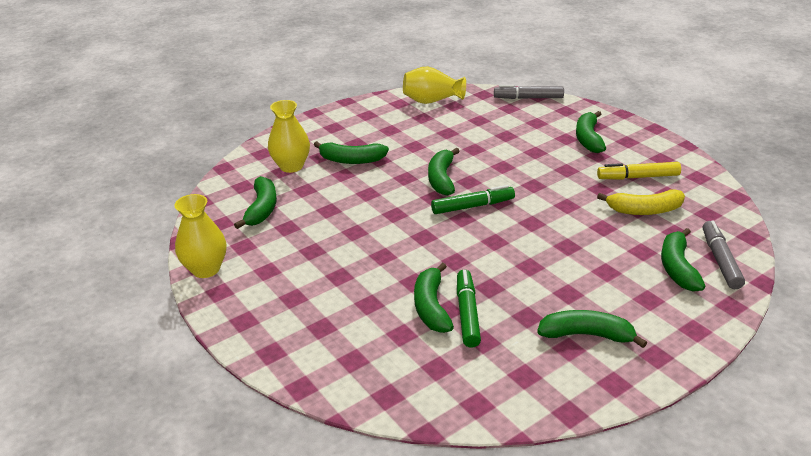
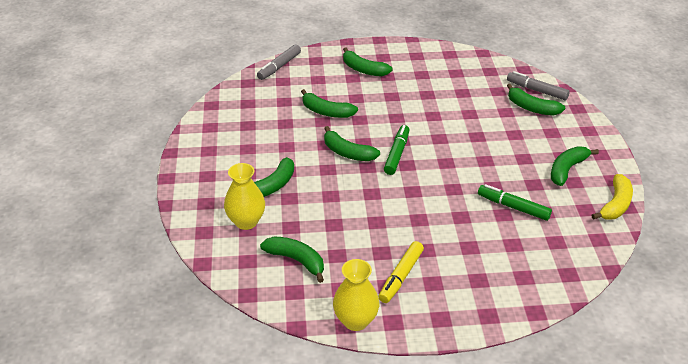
camera: 60 degrees left, 5 degrees up
(431, 307) = (495, 220): green banana -> green banana (326, 112)
(432, 101) = (227, 110): yellow vase -> none
(638, 177) = (428, 74): yellow marker -> yellow marker (401, 276)
(644, 210) = (466, 90): yellow banana -> yellow banana (615, 204)

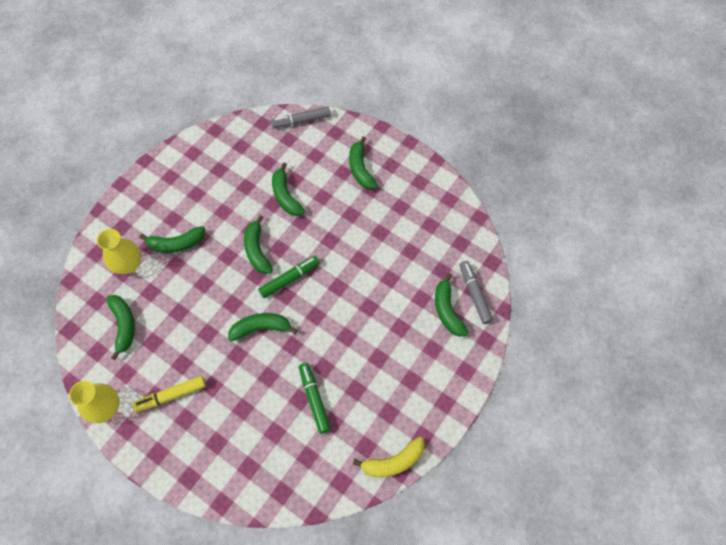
camera: 40 degrees right, 25 degrees up
(567, 170) = (398, 396): green banana -> green banana (261, 328)

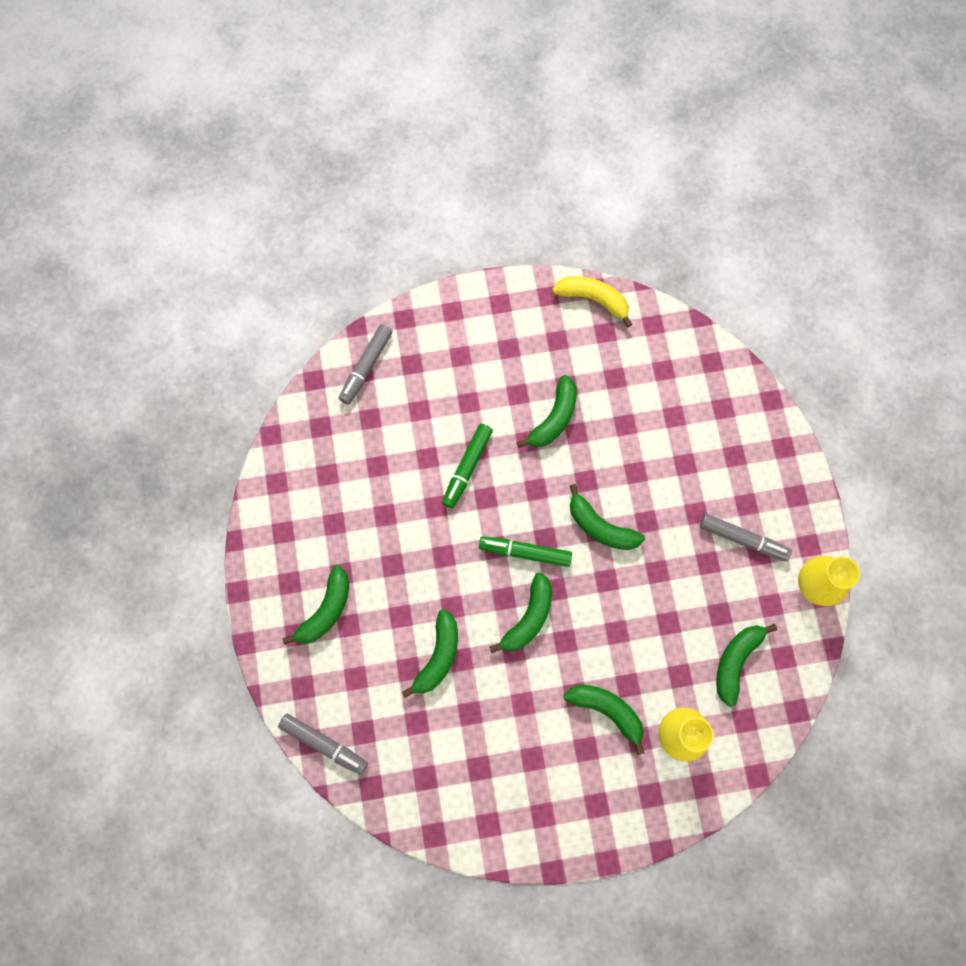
camera: 135 degrees left, 10 degrees up
(171, 395) = (743, 539): yellow marker -> grey marker
(314, 399) = (611, 412): green marker -> green marker (467, 467)
(447, 310) = (408, 376): green banana -> green banana (554, 418)

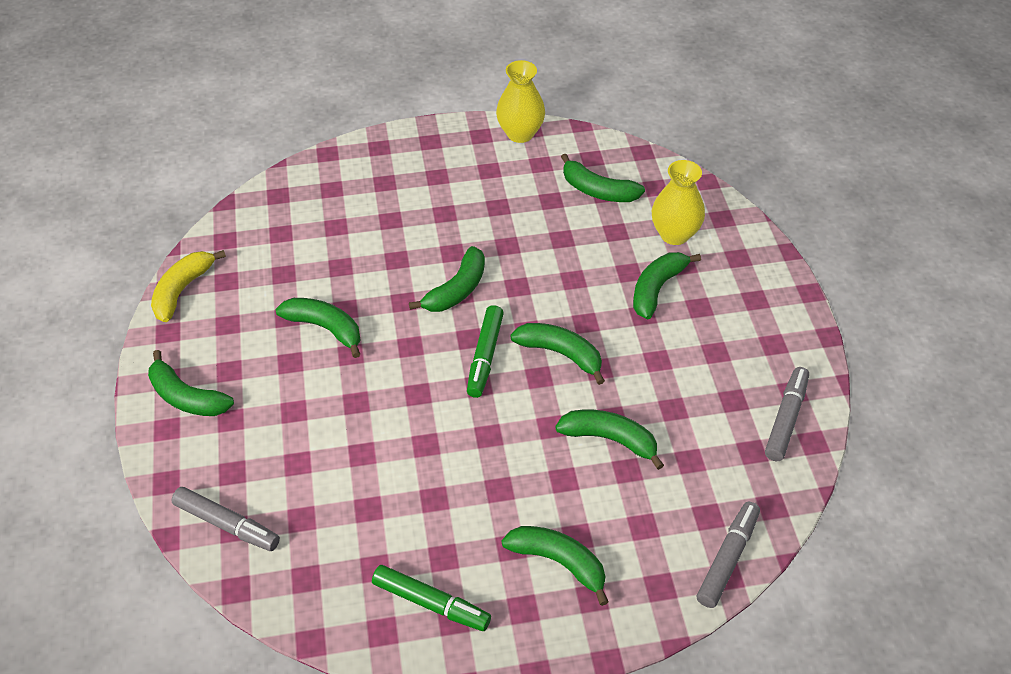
camera: 90 degrees left, 25 degrees down
(467, 467) = (378, 412): green marker -> green marker (431, 603)
(482, 321) = (187, 397): none -> green banana
(743, 539) = (474, 180): grey marker -> grey marker (786, 419)

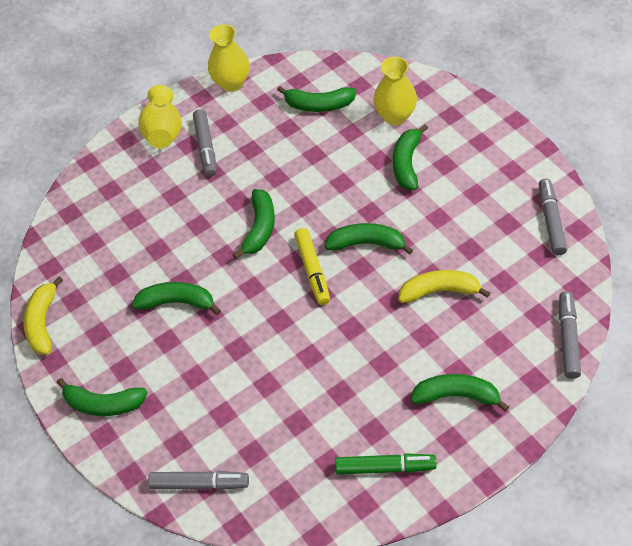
camera: 20 degrees left, 5 degrees up
(421, 153) = (163, 131): none -> yellow vase
(453, 186) = (206, 147): none -> grey marker
(485, 356) = (312, 270): green marker -> yellow marker
(610, 439) = (439, 291): green banana -> yellow banana

